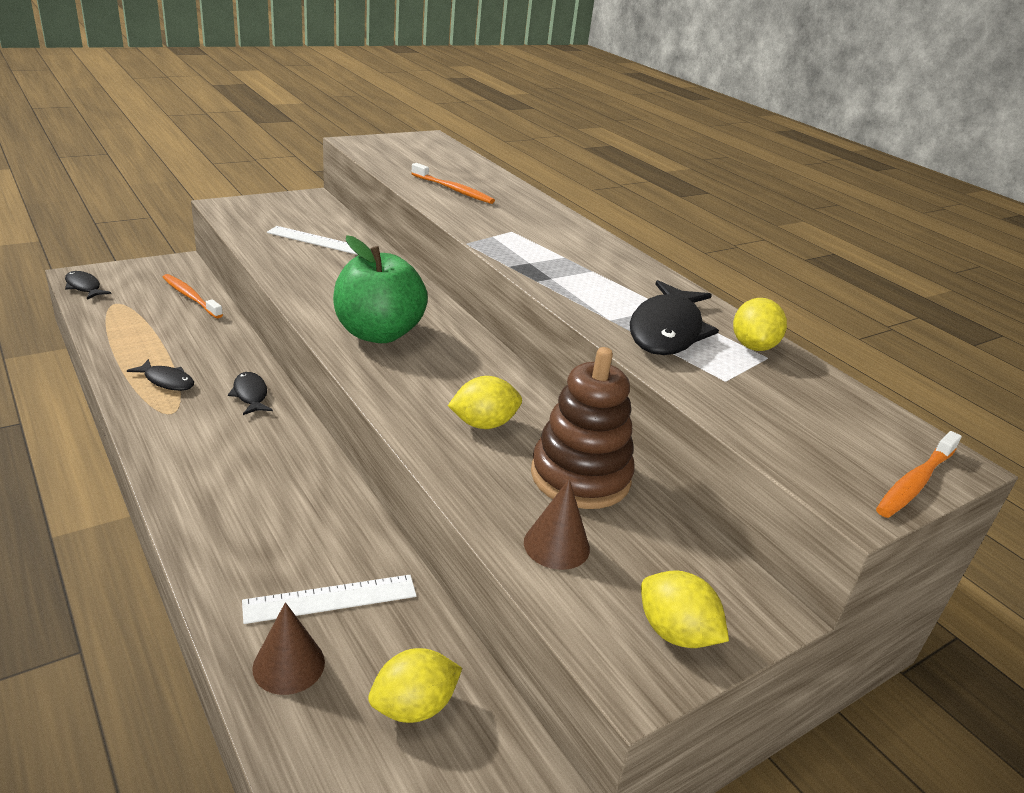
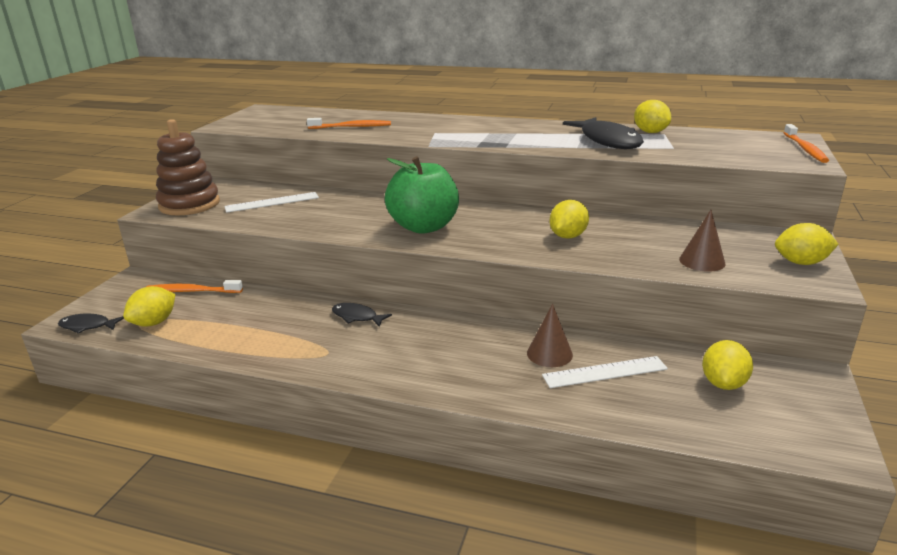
camera: 35 degrees left, 5 degrees down
(122, 309) = (154, 322): none -> yellow lemon
(167, 381) = (285, 340): black fish -> none
(289, 665) = (646, 409): brown cone -> brown cone (549, 354)
(330, 599) = (605, 372): white ruler -> white ruler turned 45 degrees clockwise
(580, 476) = (651, 233): brown stacking toy -> brown stacking toy (189, 204)

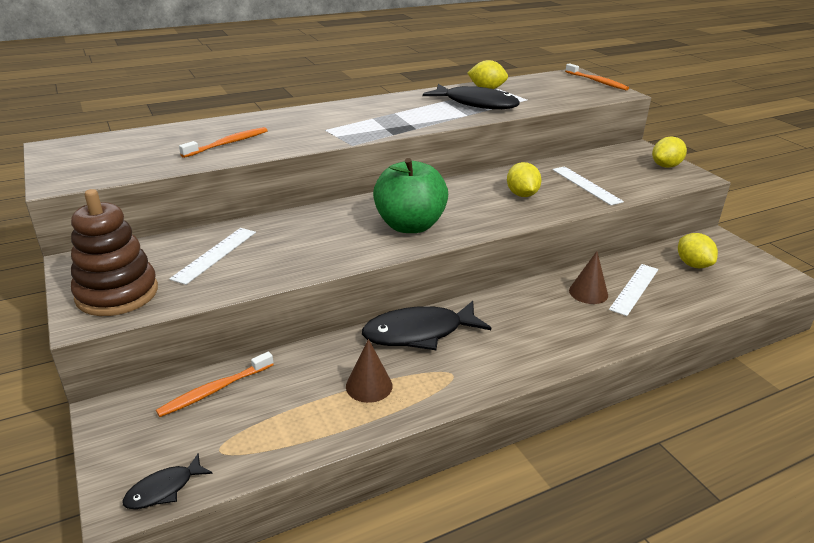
camera: 45 degrees left, 5 degrees up
(154, 322) = (238, 441): yellow lemon -> none
(357, 317) = (419, 333): black fish -> black fish, size x1.97
(654, 249) = (586, 185): none -> white ruler
(702, 261) = (623, 184): brown cone -> brown cone (369, 386)

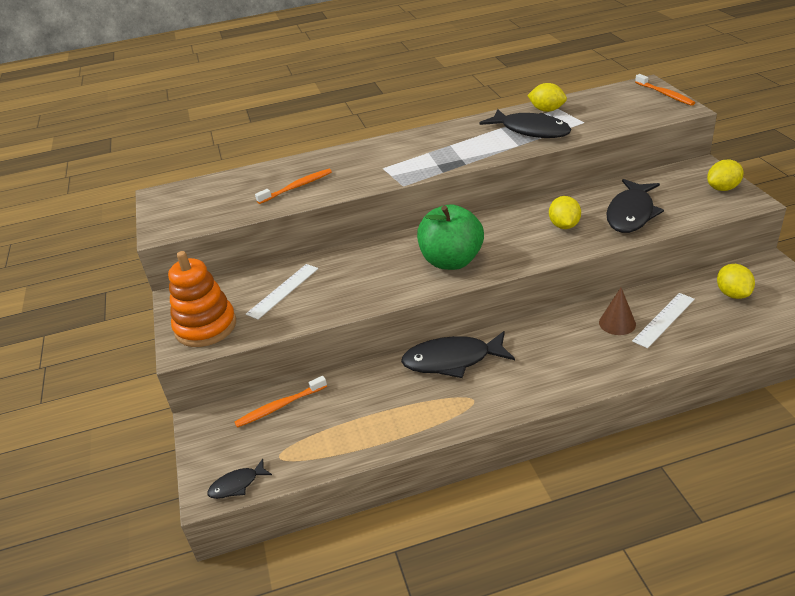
camera: 15 degrees right, 5 degrees up
(117, 293) = (205, 327): brown stacking toy -> orange stacking toy
(369, 386) = (401, 408): brown cone -> none
(586, 185) = (631, 213): white ruler -> black fish

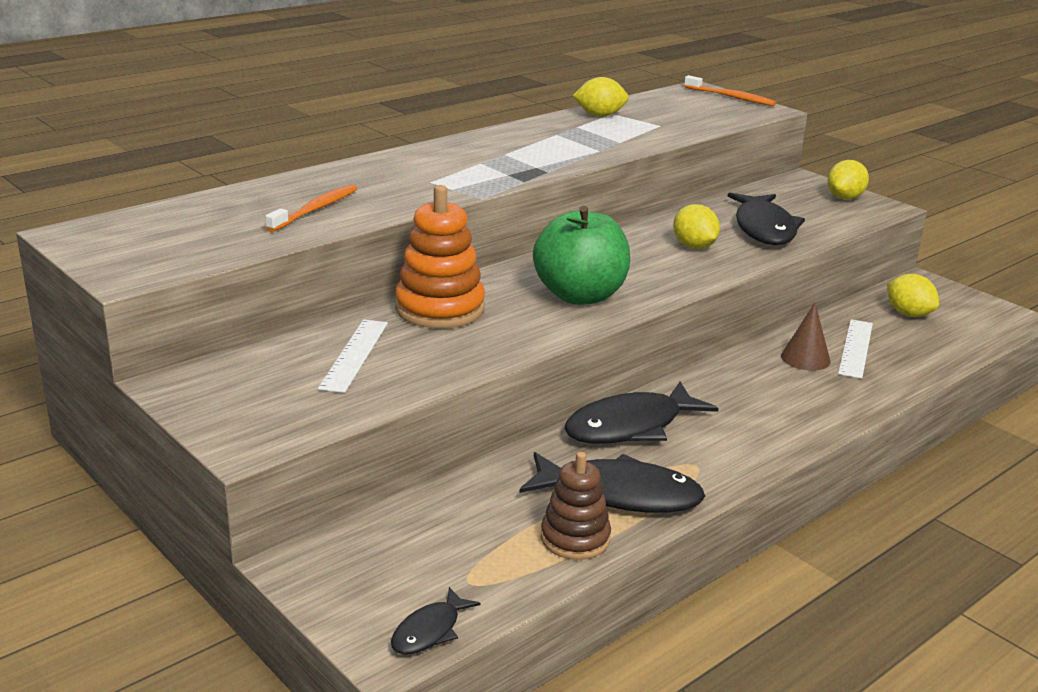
camera: 30 degrees left, 10 degrees down
(205, 327) = (261, 413): orange stacking toy -> orange stacking toy (440, 309)
(280, 406) = (417, 521): orange toothbrush -> none
(358, 440) = (575, 538): none -> brown stacking toy
(531, 130) = (600, 135): black fish -> black fish (620, 495)

